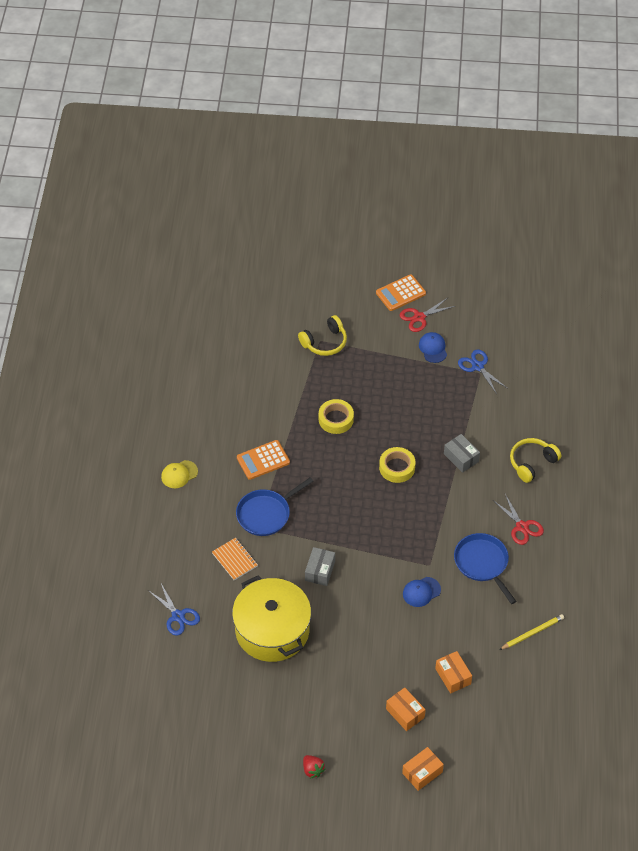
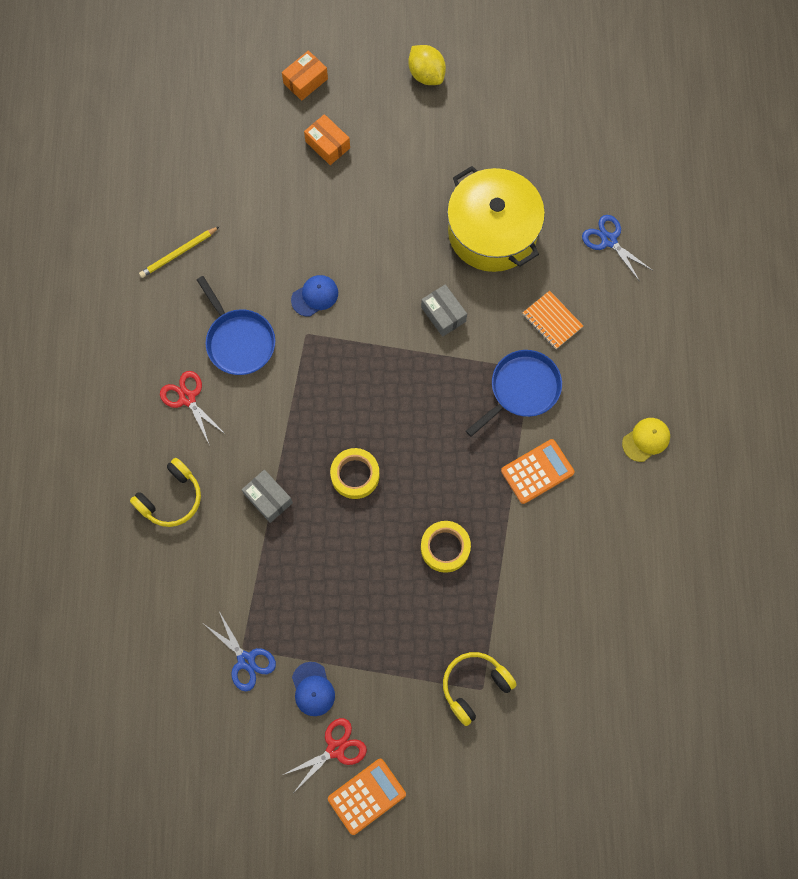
camera: 175 degrees right, 20 degrees up
(312, 770) = (426, 74): red strawberry -> yellow lemon
(320, 571) = (443, 314): grey box -> grey box turned 45 degrees counterclockwise
(453, 676) = (273, 192): orange box -> none

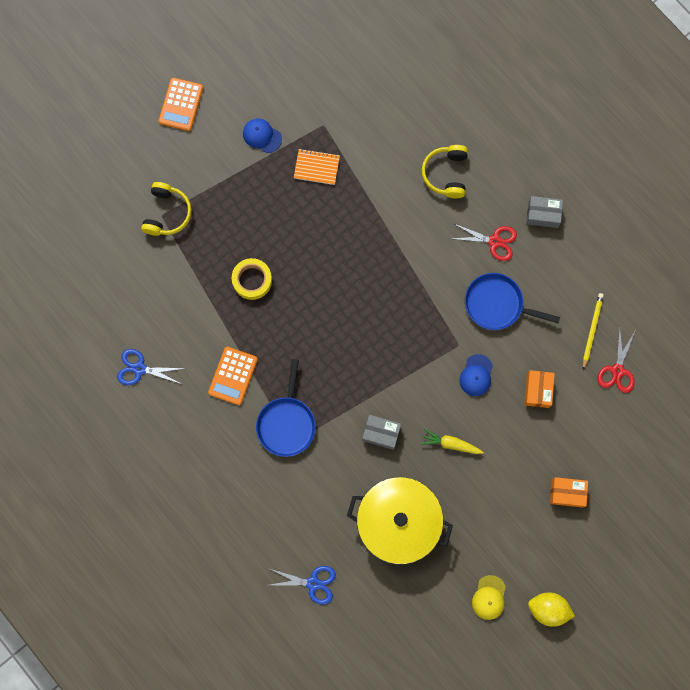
camera: 140 degrees right, 5 degrees up
(246, 660) = (315, 120): blue scissors -> blue scissors (139, 369)
(268, 498) = (387, 222): grey box -> grey box (543, 214)
(305, 81) = (627, 530): orange box -> orange box (538, 390)
(335, 749) = (220, 115): red scissors -> red scissors (617, 370)
(355, 475) = (346, 279): yellow tape -> none
(390, 258) = (450, 444): none -> yellow carrot
(552, 321) = (305, 489): orange notebook -> orange notebook (316, 167)
(646, 440) = (178, 455): yellow cap -> yellow cap (489, 597)

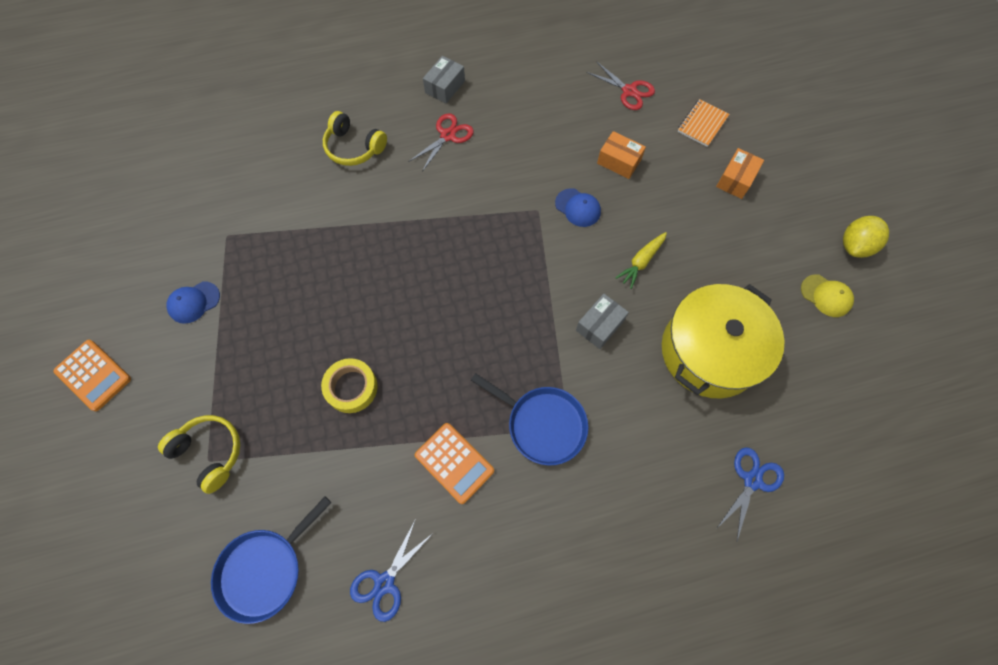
camera: 65 degrees left, 10 degrees down
(316, 167) = (267, 262): orange notebook -> orange notebook (702, 124)
(497, 304) = (513, 160): blue pan -> blue pan (264, 570)
(592, 330) = (579, 95): yellow pencil -> none

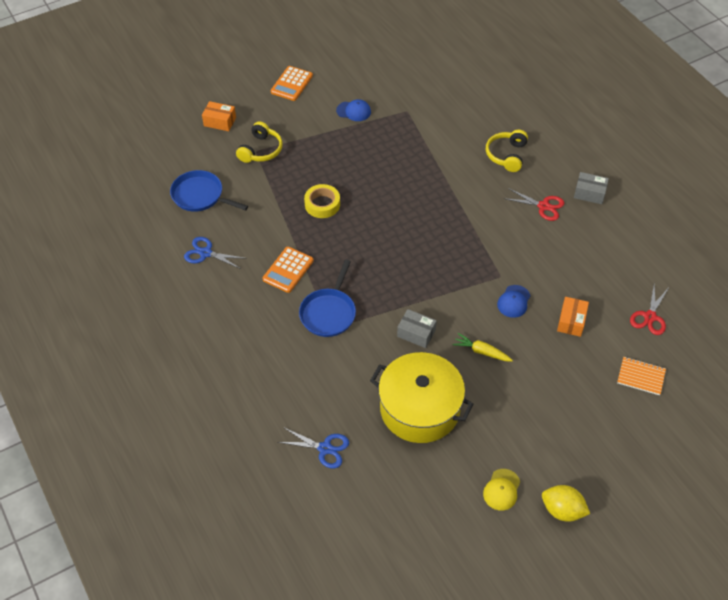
camera: 75 degrees right, 15 degrees down
(194, 302) = (353, 111): blue cap -> blue cap turned 150 degrees clockwise
(735, 180) = (592, 409): orange box -> orange box (220, 122)

